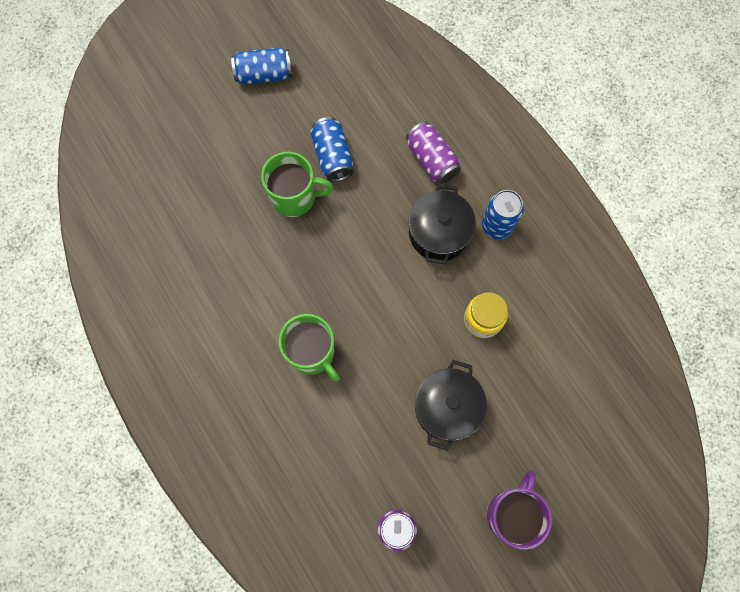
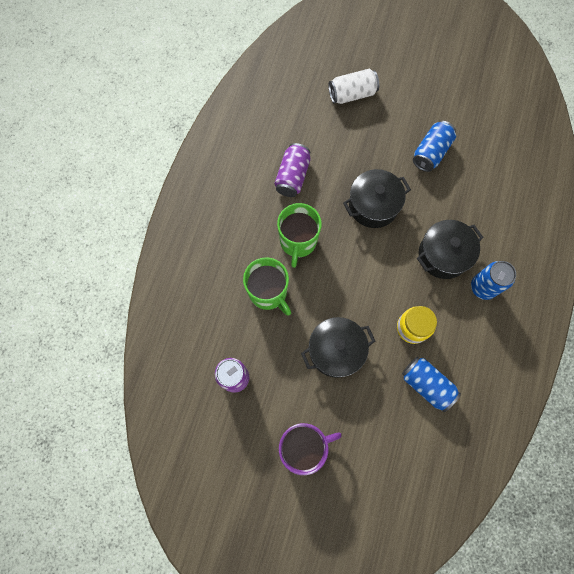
camera: 50 degrees right, 0 degrees up
(208, 174) = (352, 94): none -> white can
(264, 74) = (443, 72): blue can -> blue can (426, 384)
(294, 197) = (384, 152): green mug -> green mug (268, 292)
(338, 253) = (373, 205): none -> black pot
(432, 160) = (487, 212): purple can -> purple can (292, 176)

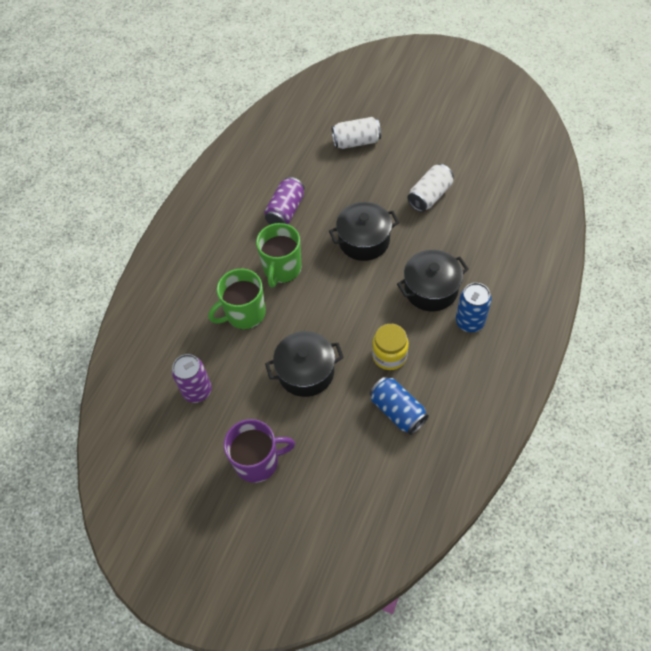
camera: 10 degrees right, 15 degrees down
(268, 292) = (244, 314): green mug -> green mug turned 90 degrees clockwise
(431, 152) = (430, 196): blue can -> white can

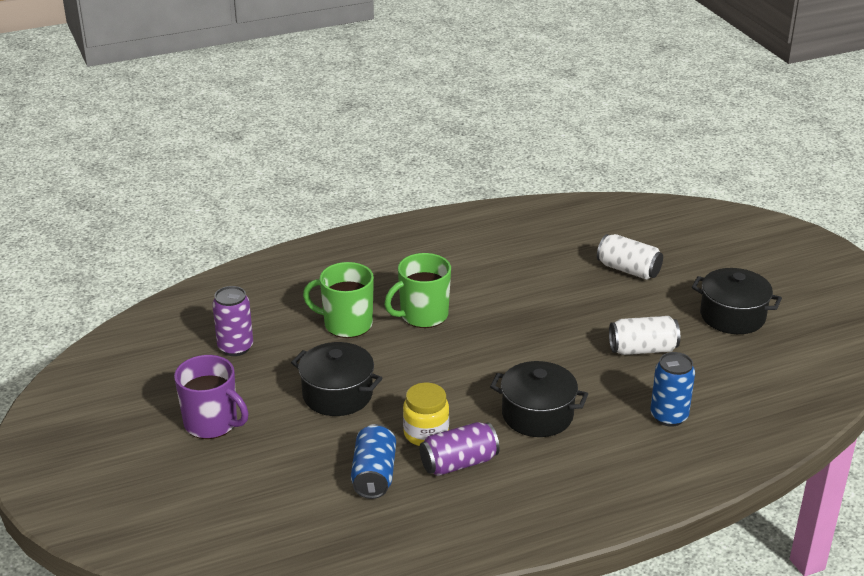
camera: 40 degrees right, 25 degrees down
(285, 211) = (486, 279): purple can -> purple can (458, 463)
(364, 241) = (526, 342): black pot -> black pot (732, 316)
(469, 322) = (539, 462): blue can -> blue can (669, 416)

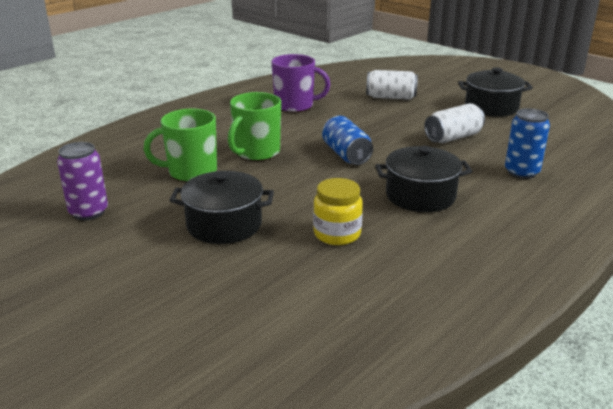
camera: 25 degrees left, 5 degrees down
(212, 423) = (102, 283): purple mug -> purple mug (295, 106)
(374, 475) = (317, 282): blue can -> blue can (346, 154)
(458, 463) = (389, 249): purple can -> none

